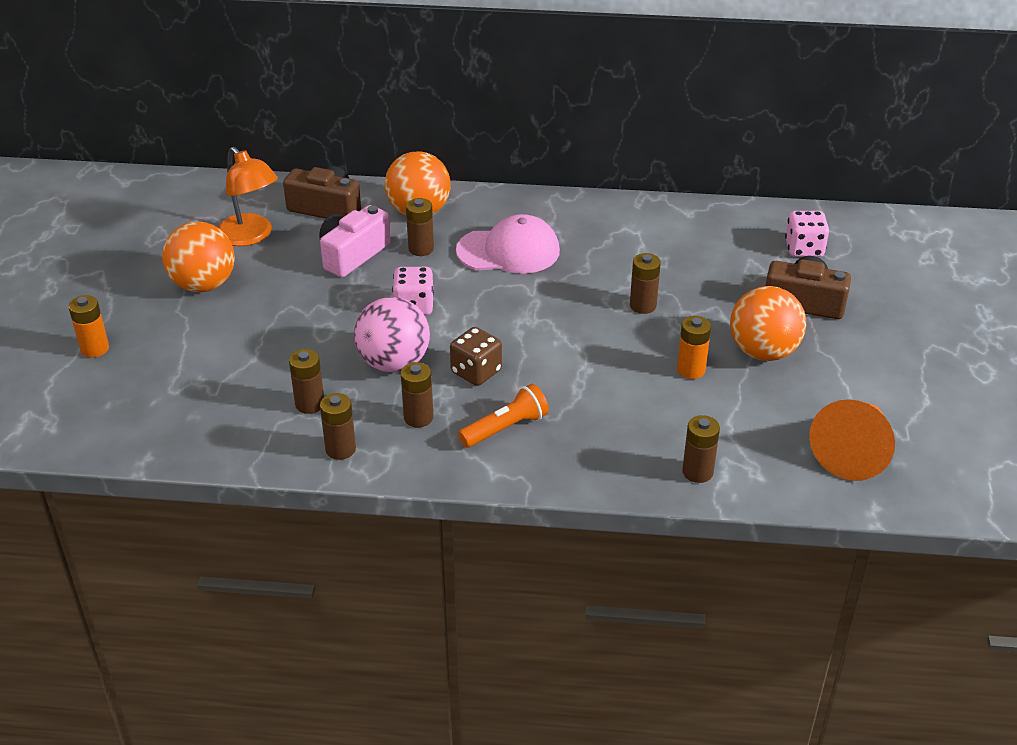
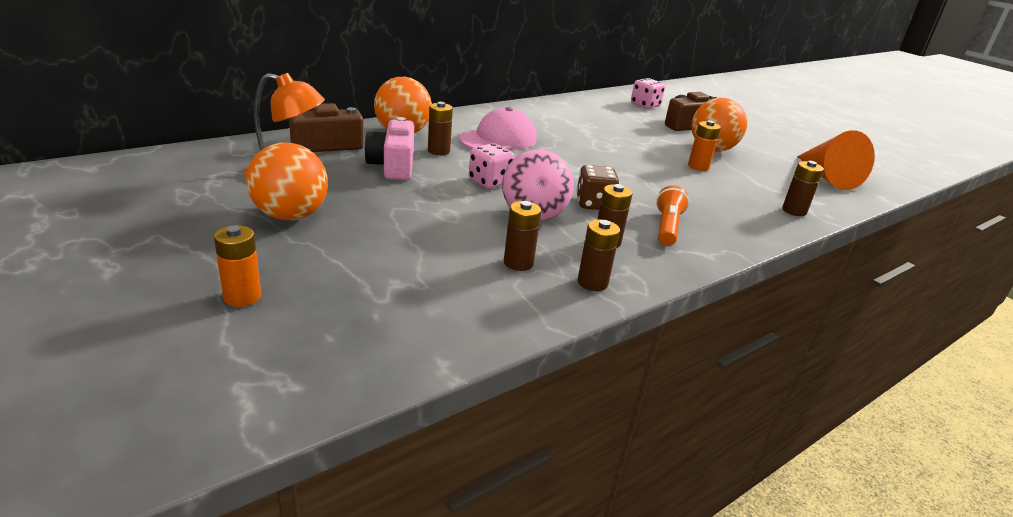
camera: 45 degrees left, 10 degrees down
(643, 305) = (620, 145): brown battery -> none

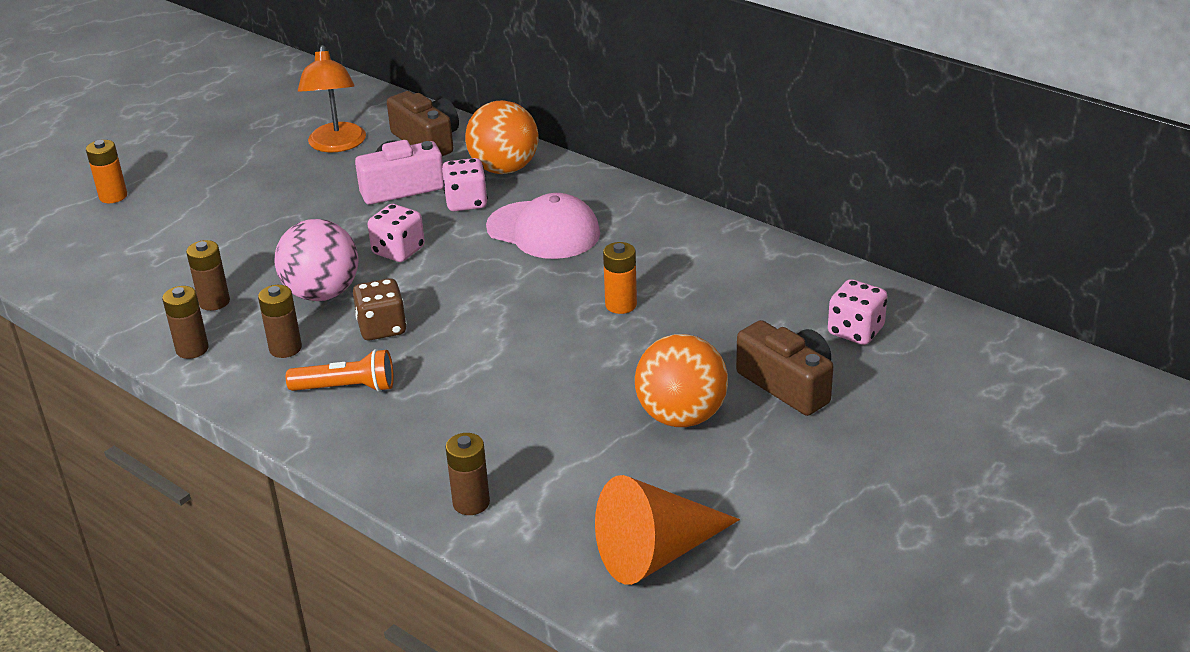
camera: 80 degrees right, 5 degrees up
(290, 215) = (252, 173): orange ball -> none
(438, 151) = (466, 202): brown battery -> pink dice
(698, 166) = (584, 405): orange battery -> orange battery (621, 305)

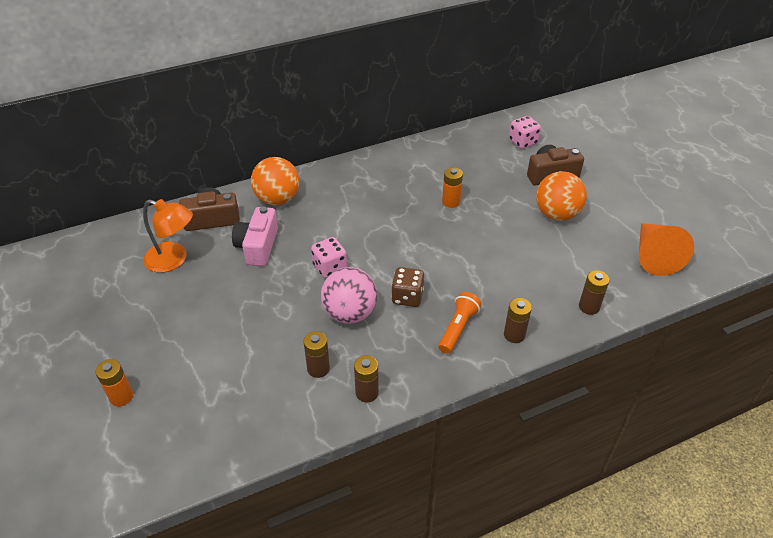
camera: 65 degrees left, 10 degrees up
(285, 348) = (398, 346): brown battery -> brown battery (514, 335)
(466, 202) = (300, 225): pink dice -> none
(543, 231) = (358, 205): pink cap -> none

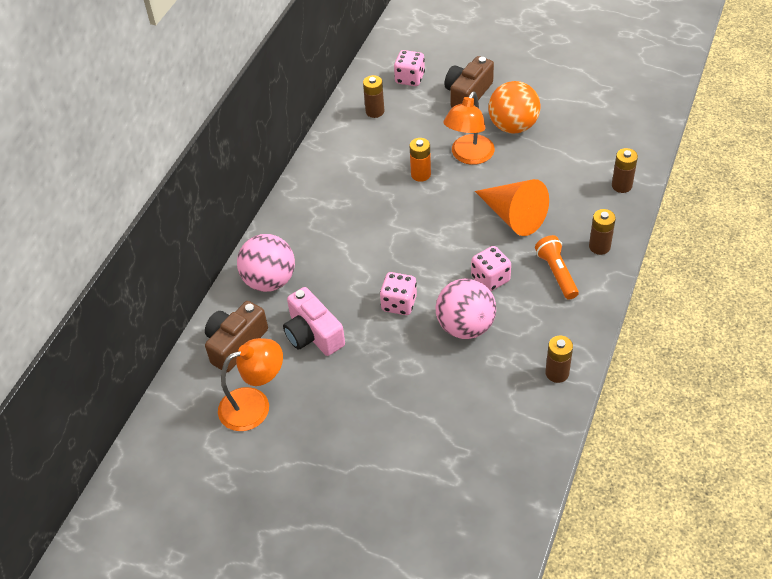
camera: 40 degrees left, 5 degrees up
(121, 397) = (380, 540): orange battery -> none
(277, 199) = (270, 281): orange ball -> pink ball
(318, 368) = (500, 386): brown battery -> brown battery (375, 111)
(407, 297) = (490, 279): brown dice -> pink dice
(499, 212) = (469, 156): none -> orange lamp
(654, 256) = (617, 112): orange cone -> orange cone (513, 216)

